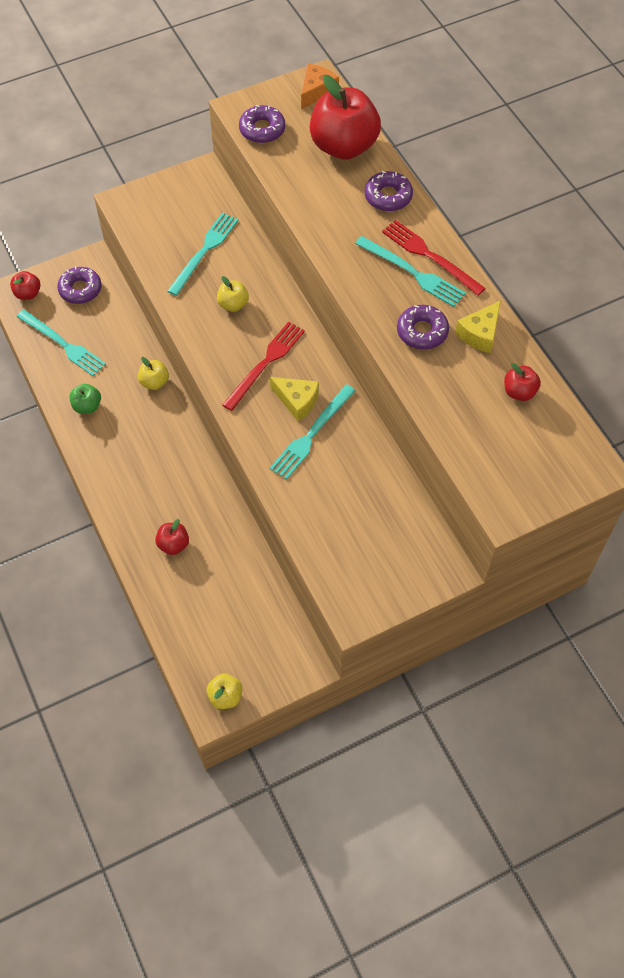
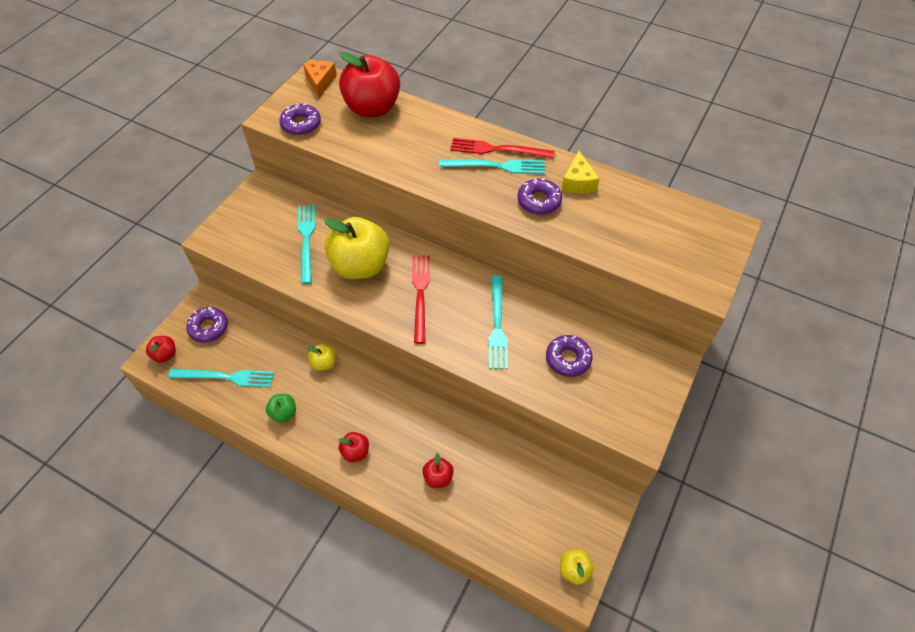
camera: 35 degrees left, 5 degrees down
(233, 304) = (360, 266): yellow apple -> yellow apple, size x2.21
(297, 401) = (466, 308): yellow cheese -> none
(388, 196) = (433, 125): purple donut -> purple donut (568, 359)
(519, 392) = (638, 205): red apple -> red apple (355, 452)

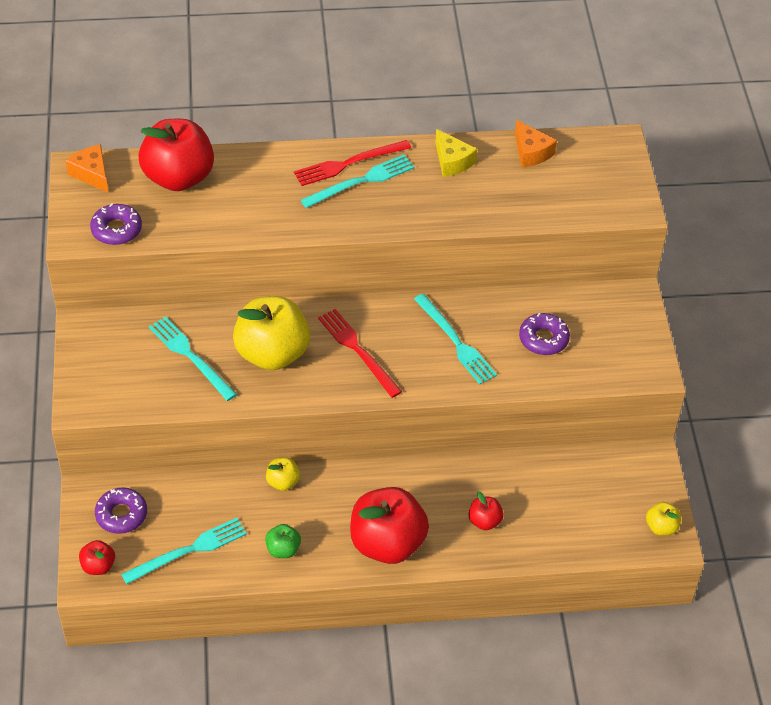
camera: 35 degrees left, 5 degrees down
(355, 452) = (387, 543): red apple -> red apple, size x2.21
(539, 201) = (430, 197): purple donut -> none
(648, 203) = (531, 152): none -> orange cheese

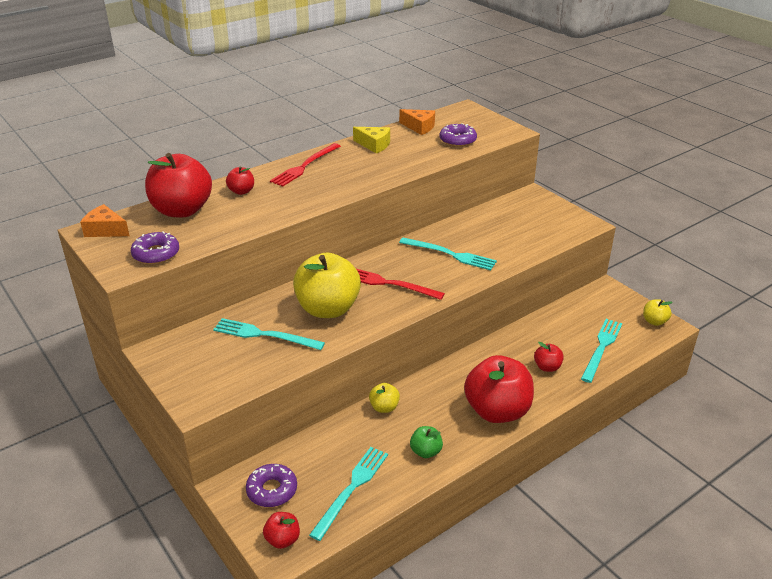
camera: 30 degrees left, 15 degrees down
(255, 175) = (241, 191): none -> red apple
(361, 181) = (323, 171): turquoise fork -> turquoise fork (601, 348)
(543, 339) = (504, 233): purple donut -> purple donut (457, 140)

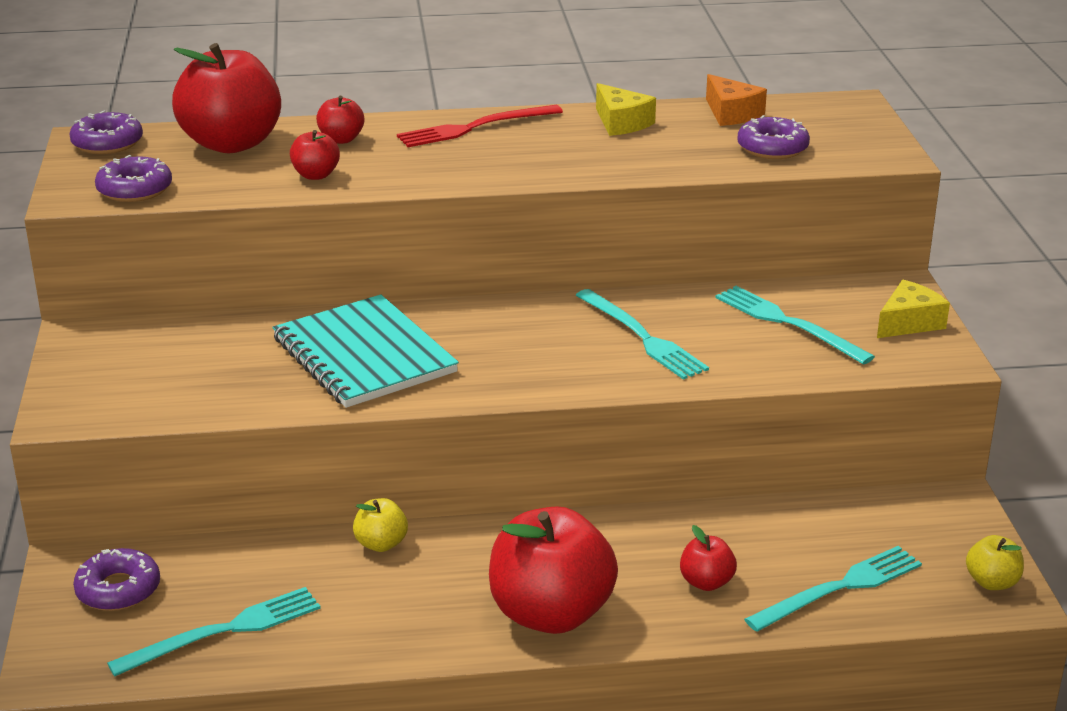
camera: 30 degrees right, 5 degrees down
(105, 230) = (107, 143): orange cheese -> purple donut
(264, 335) = (239, 361): turquoise fork -> turquoise fork (788, 323)
(282, 539) = (71, 655): red apple -> red apple (316, 175)
(328, 309) = (364, 355): yellow apple -> turquoise notebook
(389, 284) = (494, 349): red fork -> none
(426, 451) = (380, 626): green apple -> none
(554, 211) = (909, 323): none -> yellow cheese

